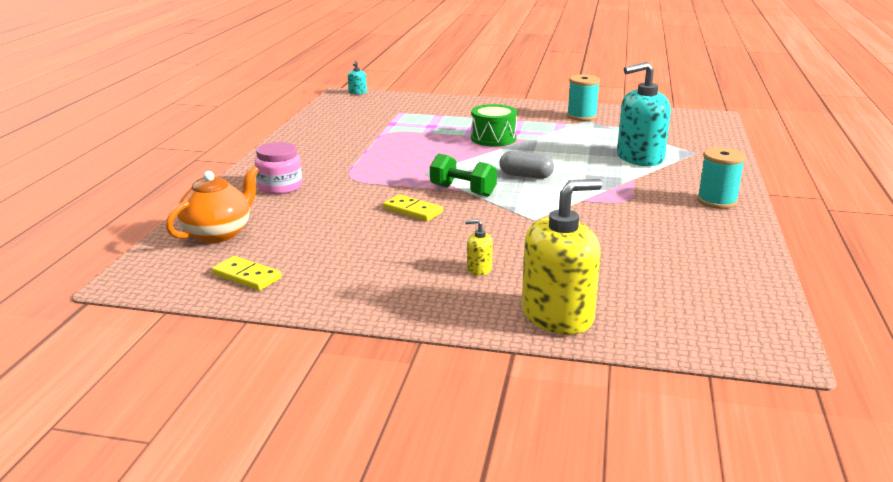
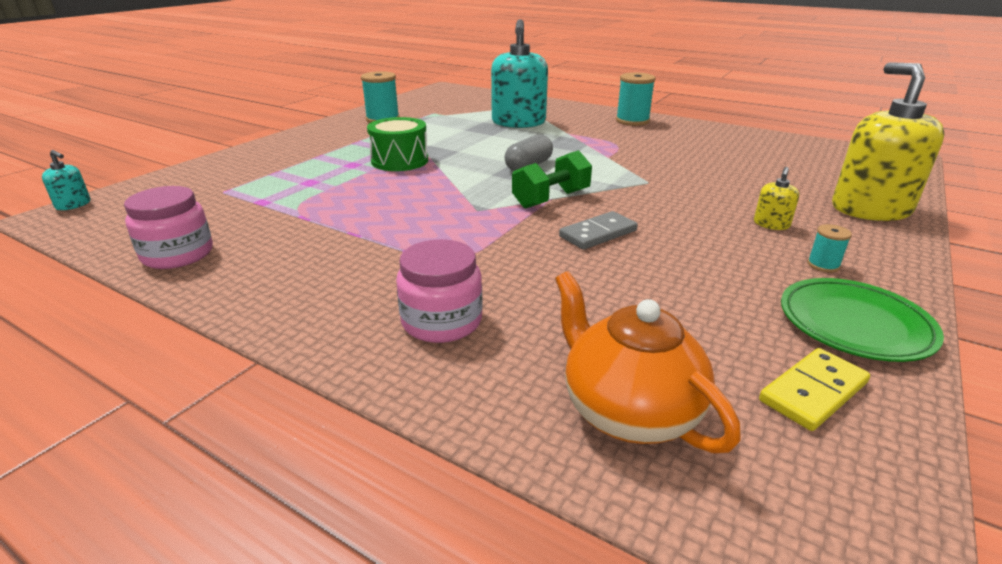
camera: 70 degrees left, 5 degrees up
(317, 125) = (178, 254): none -> pink jar
(326, 292) = (854, 324): none -> green plate
(412, 287) = (823, 265): none -> turquoise spool
(413, 210) = (598, 233): yellow domino -> grey domino

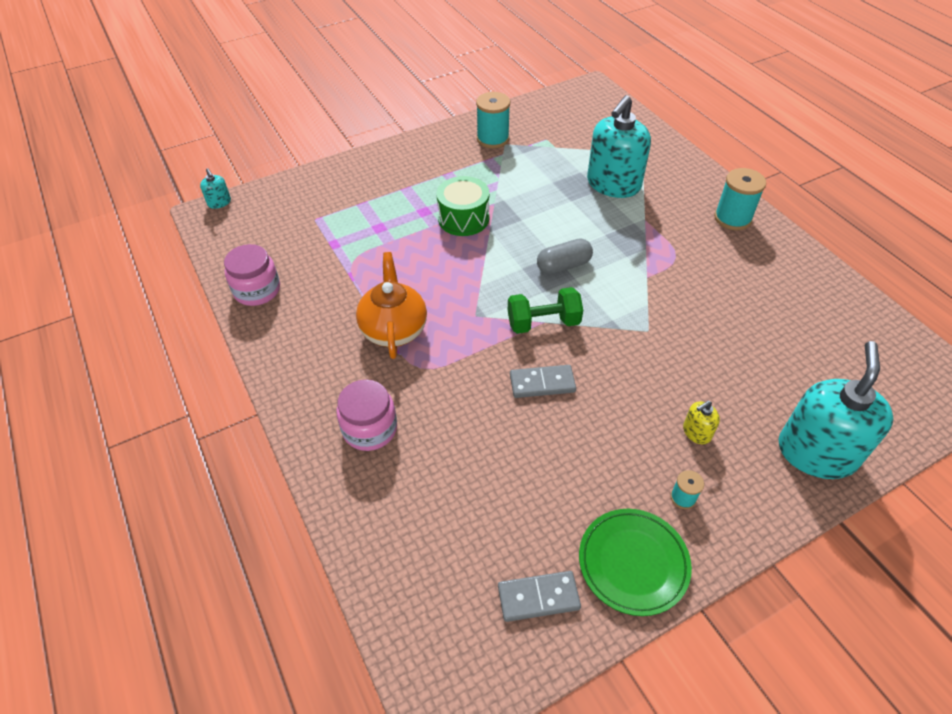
camera: 30 degrees right, 20 degrees up
(627, 411) = (418, 553): orange teapot -> orange teapot (394, 329)
(813, 392) = (538, 597): yellow domino -> grey domino
(870, 209) = (816, 452): yellow soap dispenser -> turquoise soap dispenser

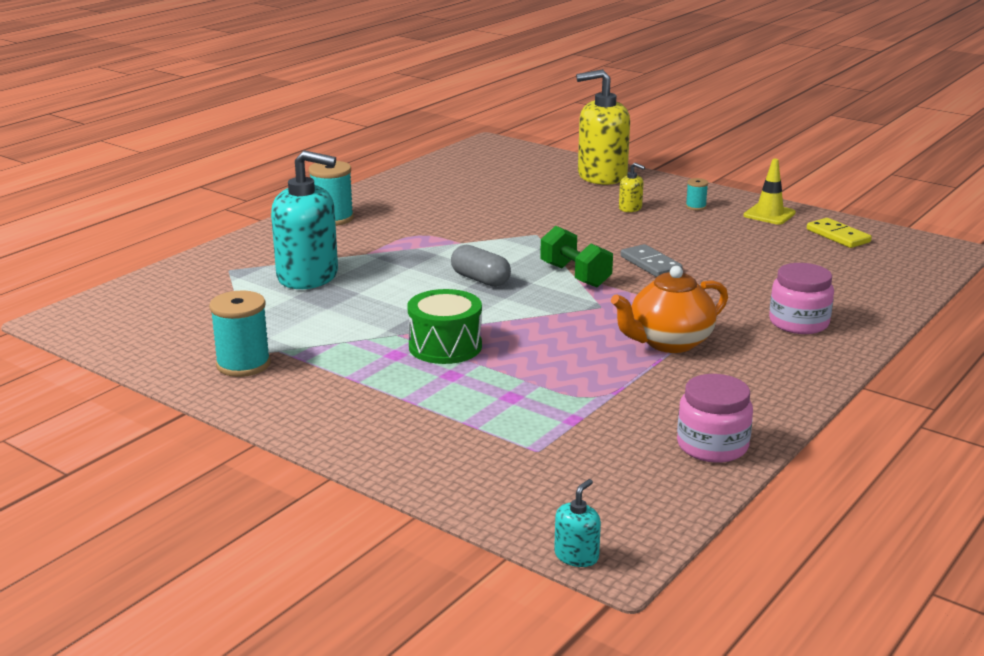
camera: 115 degrees left, 25 degrees down
(538, 597) = (838, 236): grey domino -> yellow domino
(633, 563) = (769, 214): green plate -> yellow traffic cone
(816, 452) = (602, 176): turquoise soap dispenser -> yellow soap dispenser

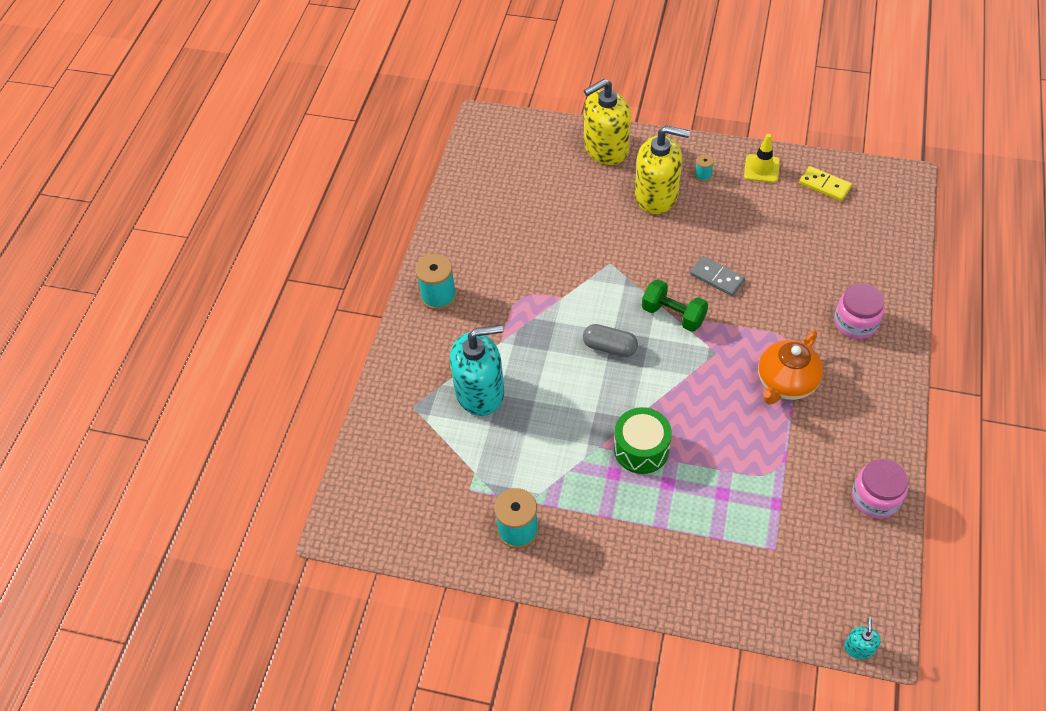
camera: 20 degrees left, 30 degrees up
(630, 208) = (656, 195): yellow soap dispenser -> yellow soap dispenser, size x2.39

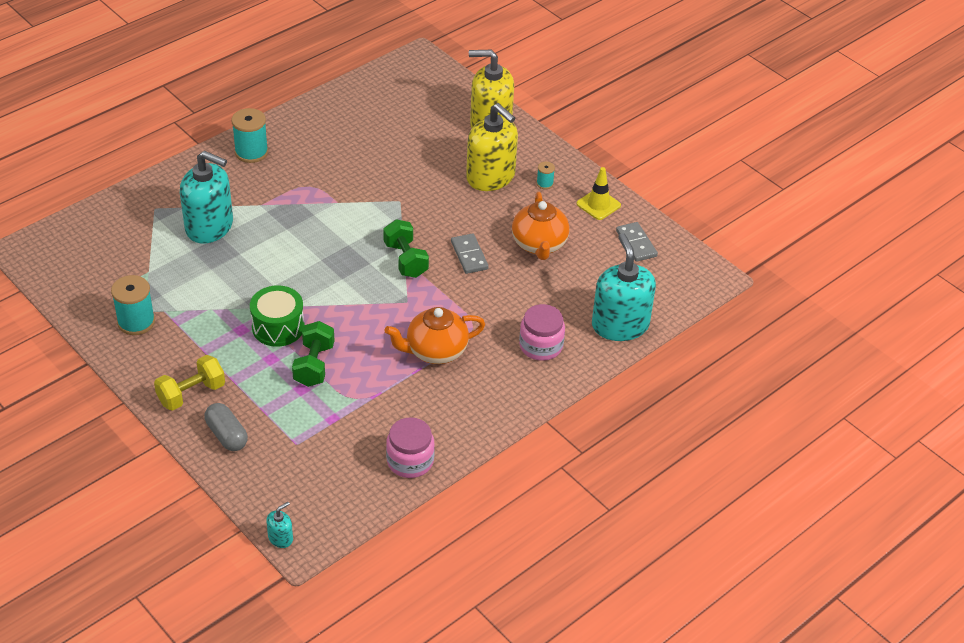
camera: 30 degrees right, 10 degrees down
(609, 347) = (333, 253): grey capsule -> grey capsule (227, 435)
(640, 566) = (191, 394): none -> yellow dumbbell
(708, 464) = (314, 365): none -> green dumbbell
(758, 233) = (539, 245): none -> orange teapot
(824, 185) = (636, 243): yellow domino -> grey domino
(889, 264) = (620, 325): none -> turquoise soap dispenser

